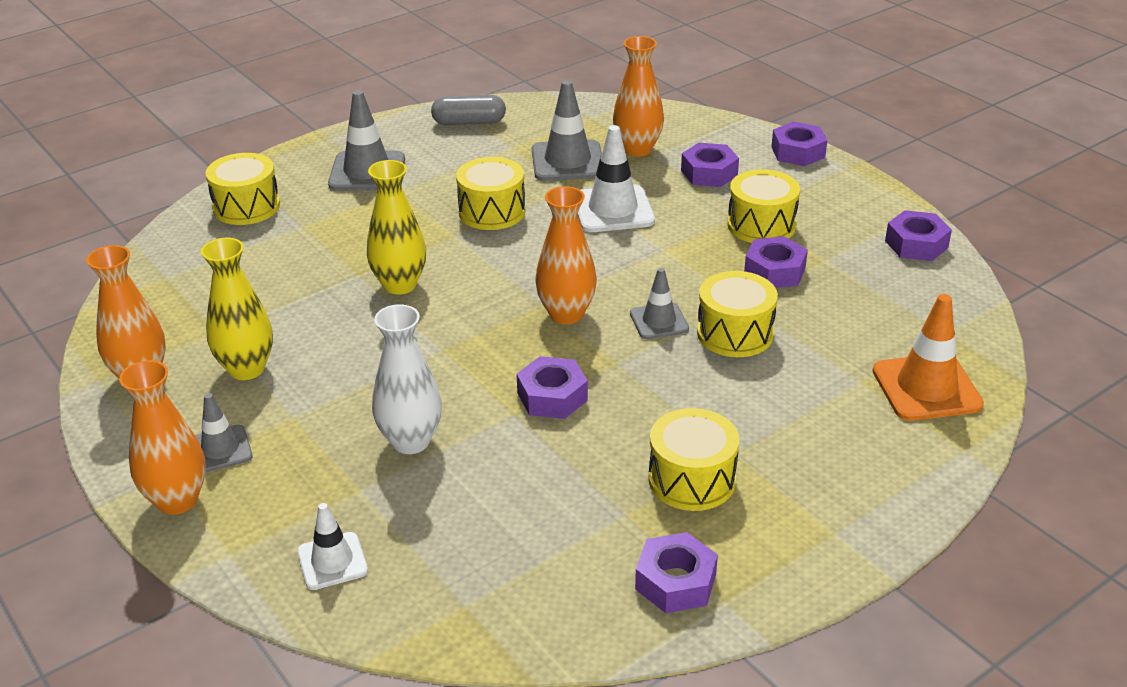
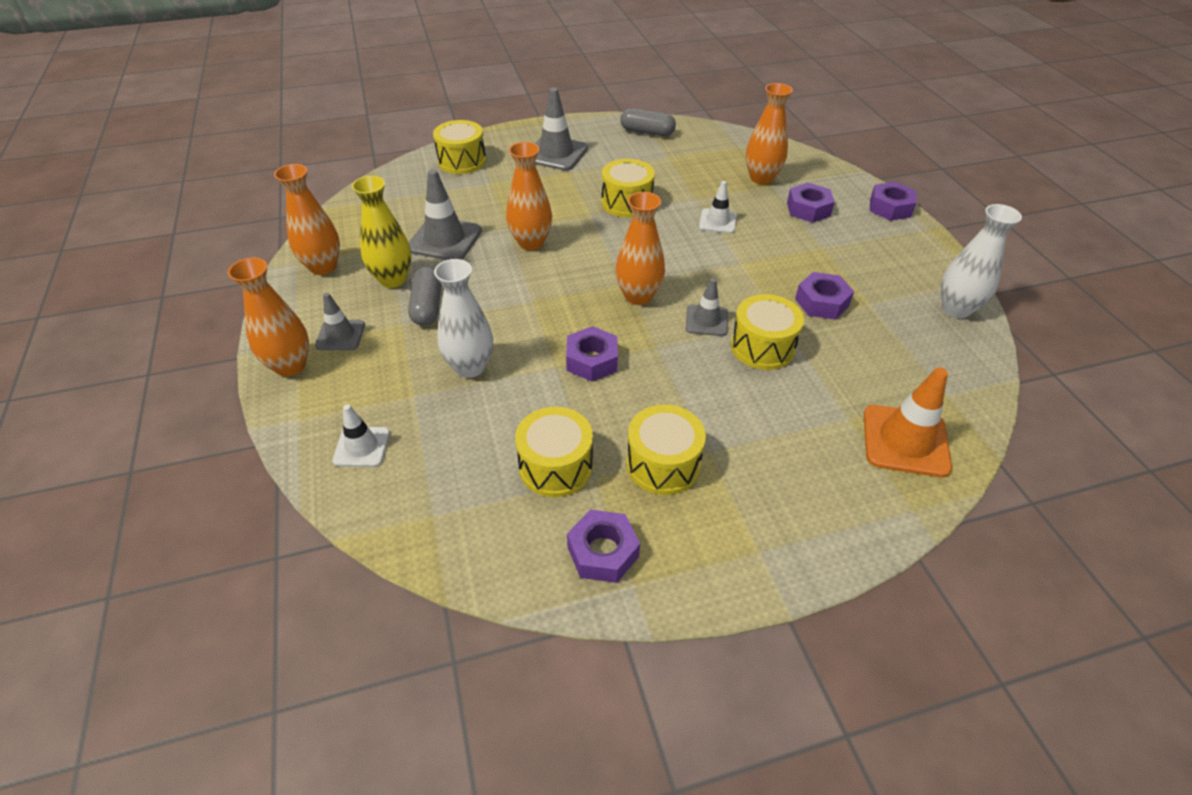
camera: 20 degrees right, 10 degrees up
(313, 388) = (427, 306): none -> grey capsule
(400, 285) = (531, 243): yellow vase -> orange vase
(567, 161) = (703, 176): grey traffic cone -> grey traffic cone (444, 239)
(613, 210) = (717, 221): white traffic cone -> white traffic cone, size x0.61
(761, 225) = (829, 261): yellow drum -> yellow drum (555, 466)
(916, 244) = (956, 309): purple nut -> white vase

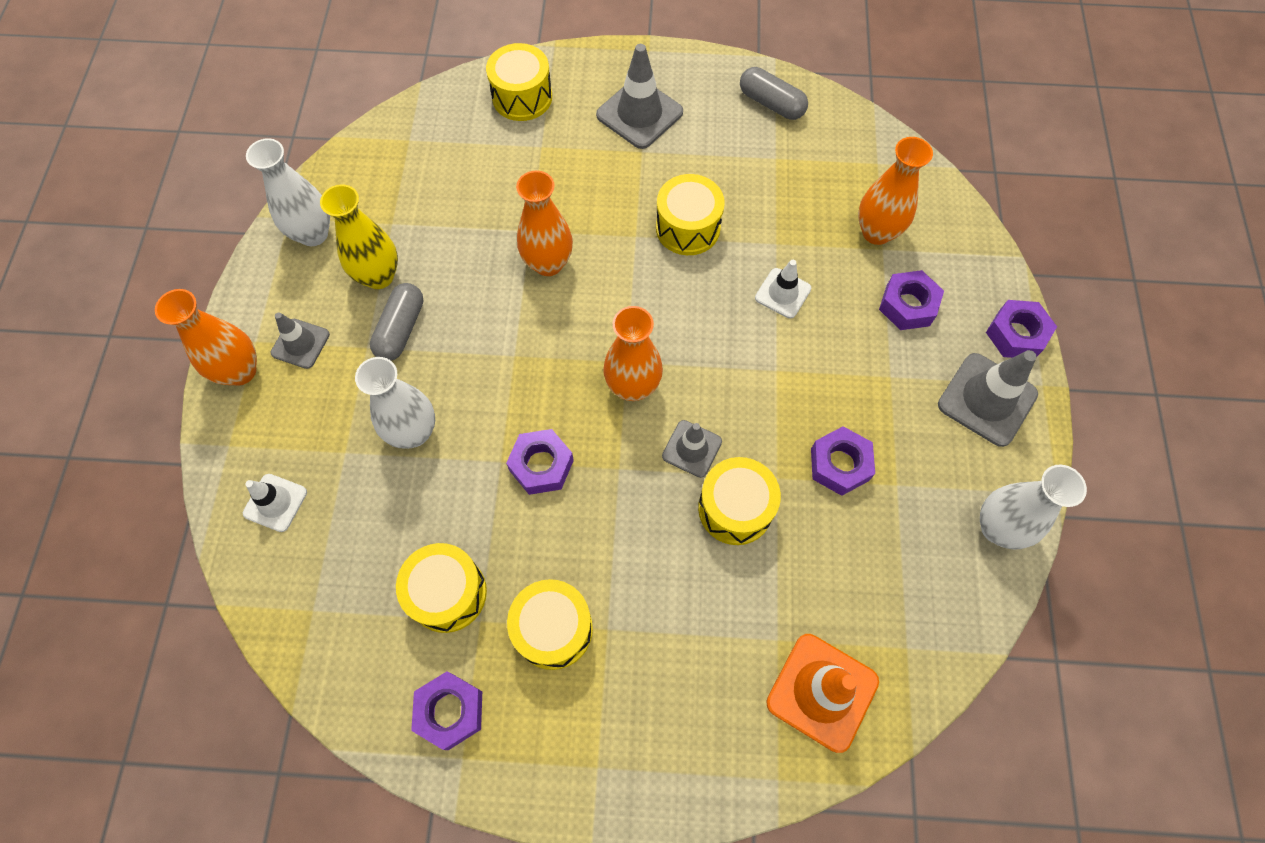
camera: 20 degrees right, 20 degrees up
(323, 267) = (313, 234): orange vase -> white vase
(444, 239) = (455, 229): grey traffic cone -> grey traffic cone (987, 399)

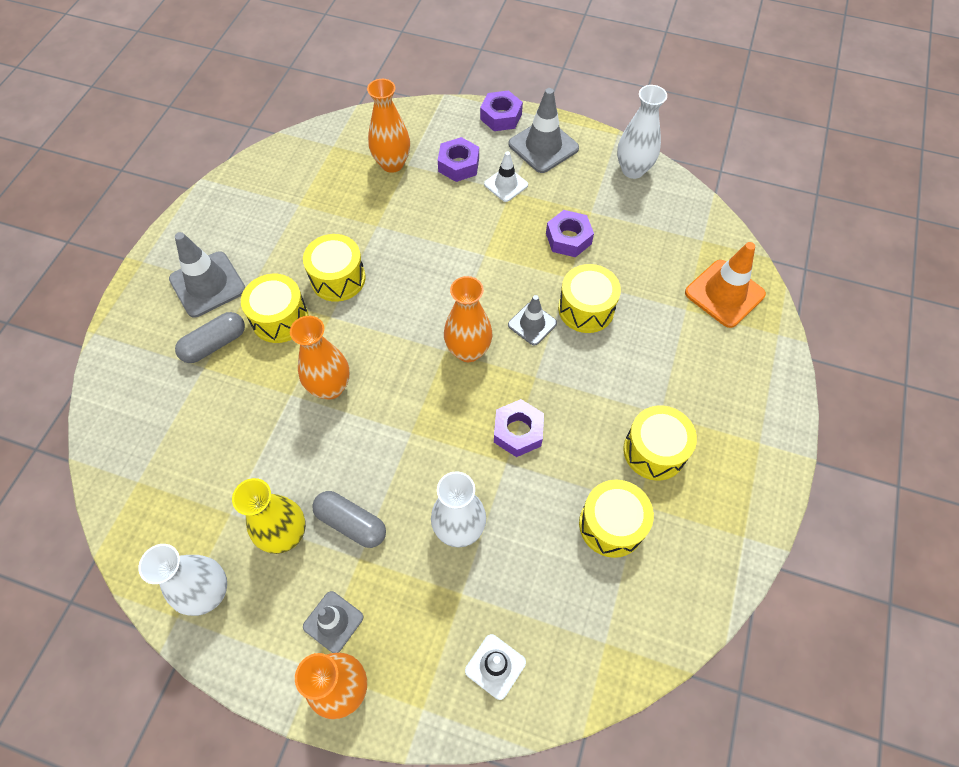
camera: 75 degrees left, 5 degrees down
(450, 711) = (707, 539): purple nut -> none
(522, 97) = (139, 371): yellow drum -> yellow drum (280, 318)
(771, 103) = (245, 193): grey capsule -> grey capsule (215, 344)
(783, 293) = (421, 233): white traffic cone -> white traffic cone (506, 184)

